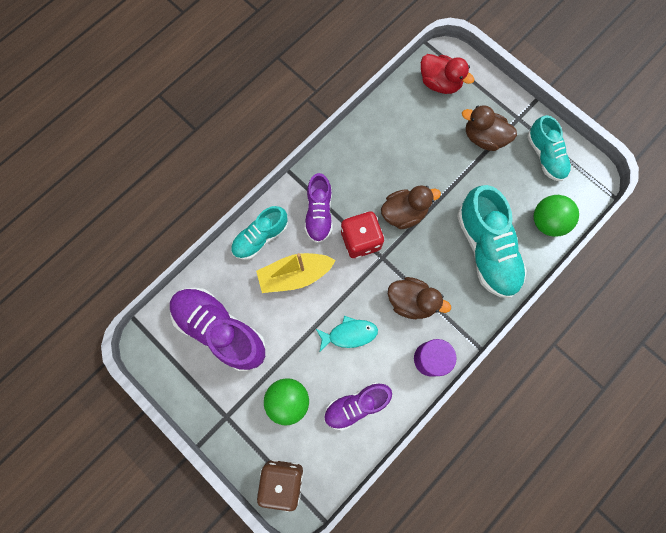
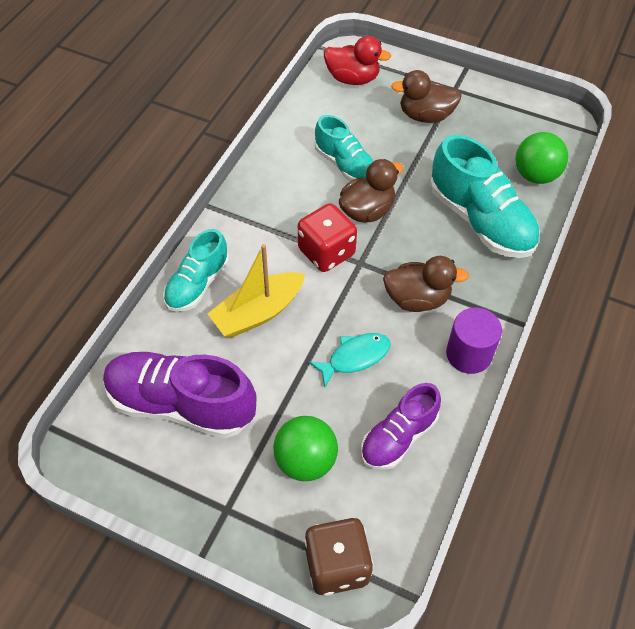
camera: 20 degrees left, 20 degrees down
(319, 214) = (263, 239): purple shoe -> none
(545, 156) = (501, 115): turquoise shoe -> turquoise shoe (345, 165)

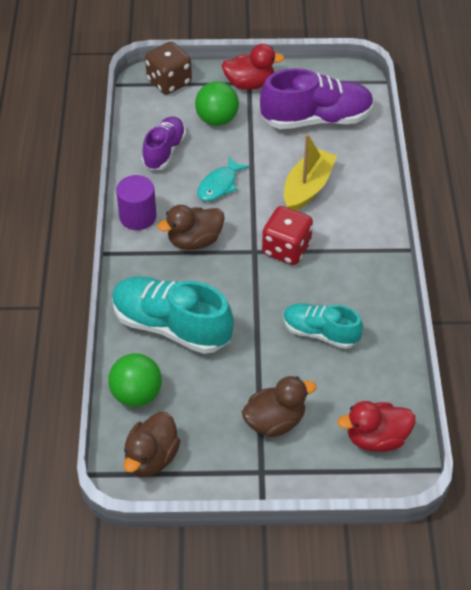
camera: 155 degrees right, 5 degrees down
(197, 284) = (366, 190): turquoise shoe -> none
(226, 507) = (249, 84): none -> red duck
(367, 210) = (274, 297): brown duck -> brown duck (151, 458)

